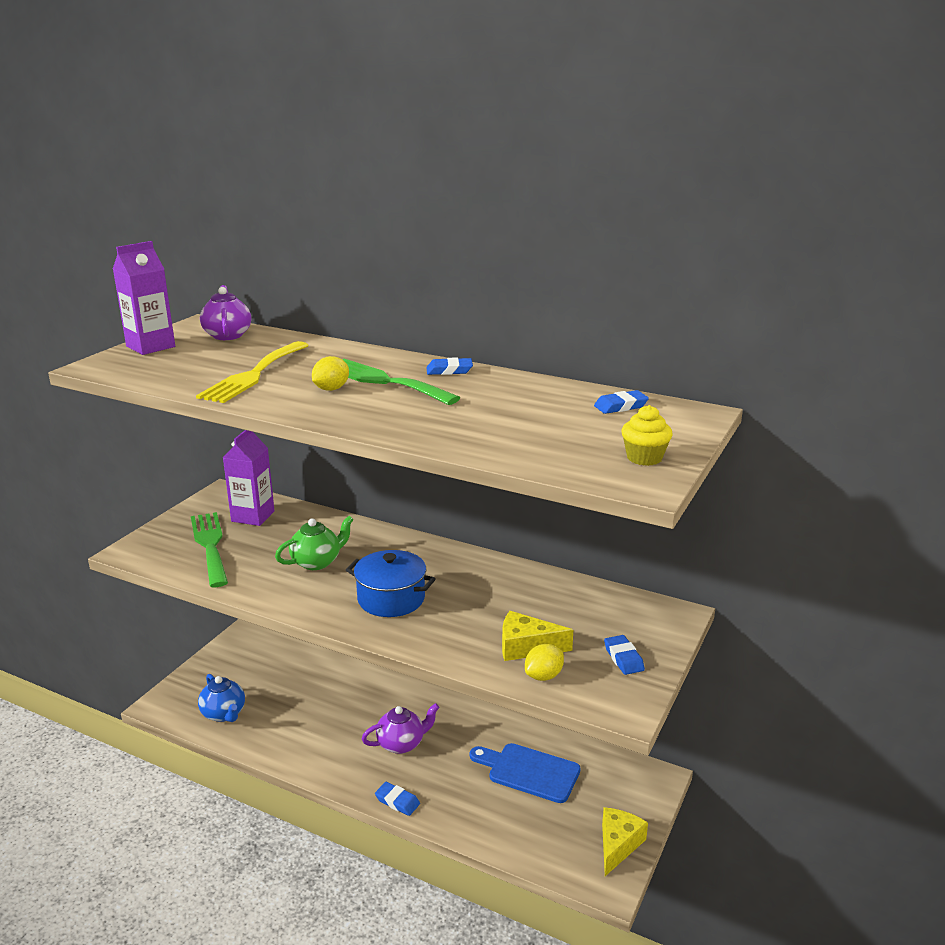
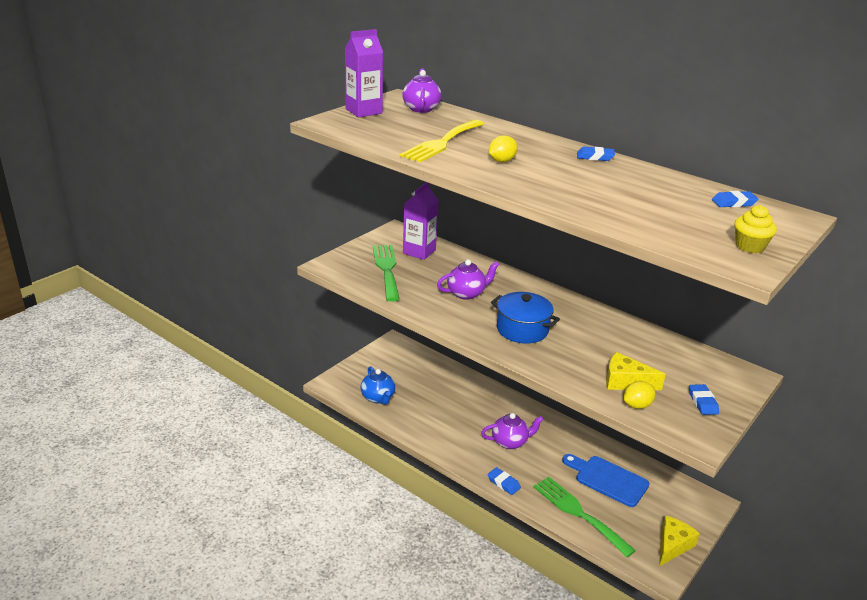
camera: 10 degrees right, 5 degrees up
(317, 562) = (466, 293): green teapot -> purple teapot
(384, 381) = (543, 160): green fork -> green fork (578, 513)

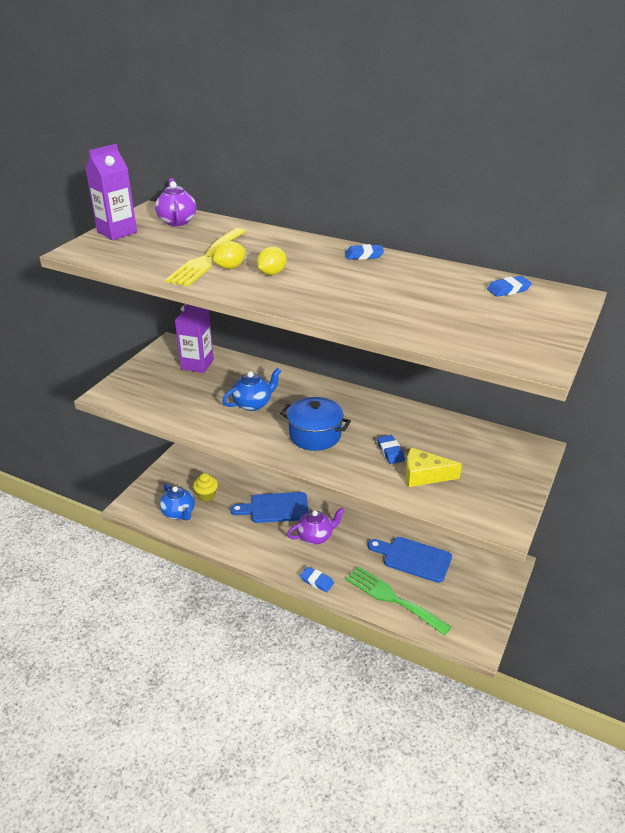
camera: 10 degrees left, 5 degrees up
(386, 269) = (167, 390): green fork -> none
(466, 293) = (253, 404): purple teapot -> blue teapot
(474, 409) = (275, 508): none -> blue cutting board
(637, 405) = (440, 499): yellow lemon -> yellow lemon (230, 267)
(672, 545) = (483, 614): yellow cheese -> none
(702, 402) = (500, 485): blue eraser -> blue eraser (390, 451)
(749, 246) = (535, 338): yellow cupcake -> yellow cupcake (206, 495)

